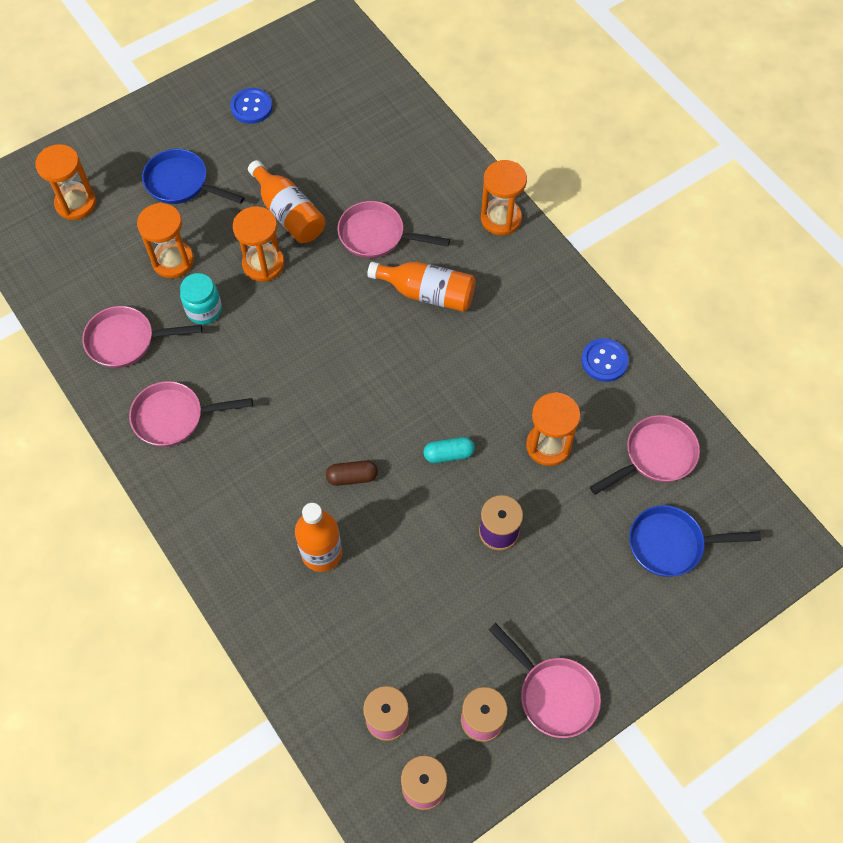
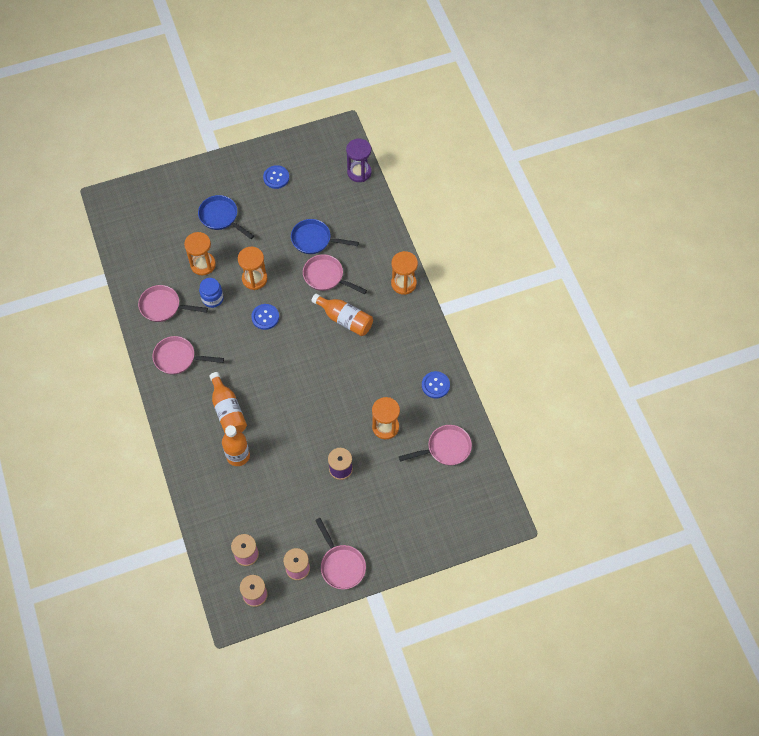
camera: 15 degrees right, 0 degrees up
(76, 203) = (156, 216): orange hourglass -> none
(204, 310) = (212, 299): turquoise jar -> blue jar
(289, 213) = (278, 251): orange bottle -> orange bottle (228, 411)
(298, 319) = (265, 317): none -> blue button
(352, 477) = (268, 417): brown capsule -> none
(377, 73) = (359, 172): none -> purple hourglass
(448, 454) = (326, 418): turquoise capsule -> none
(671, 544) = (436, 501): blue pan -> blue pan (314, 240)

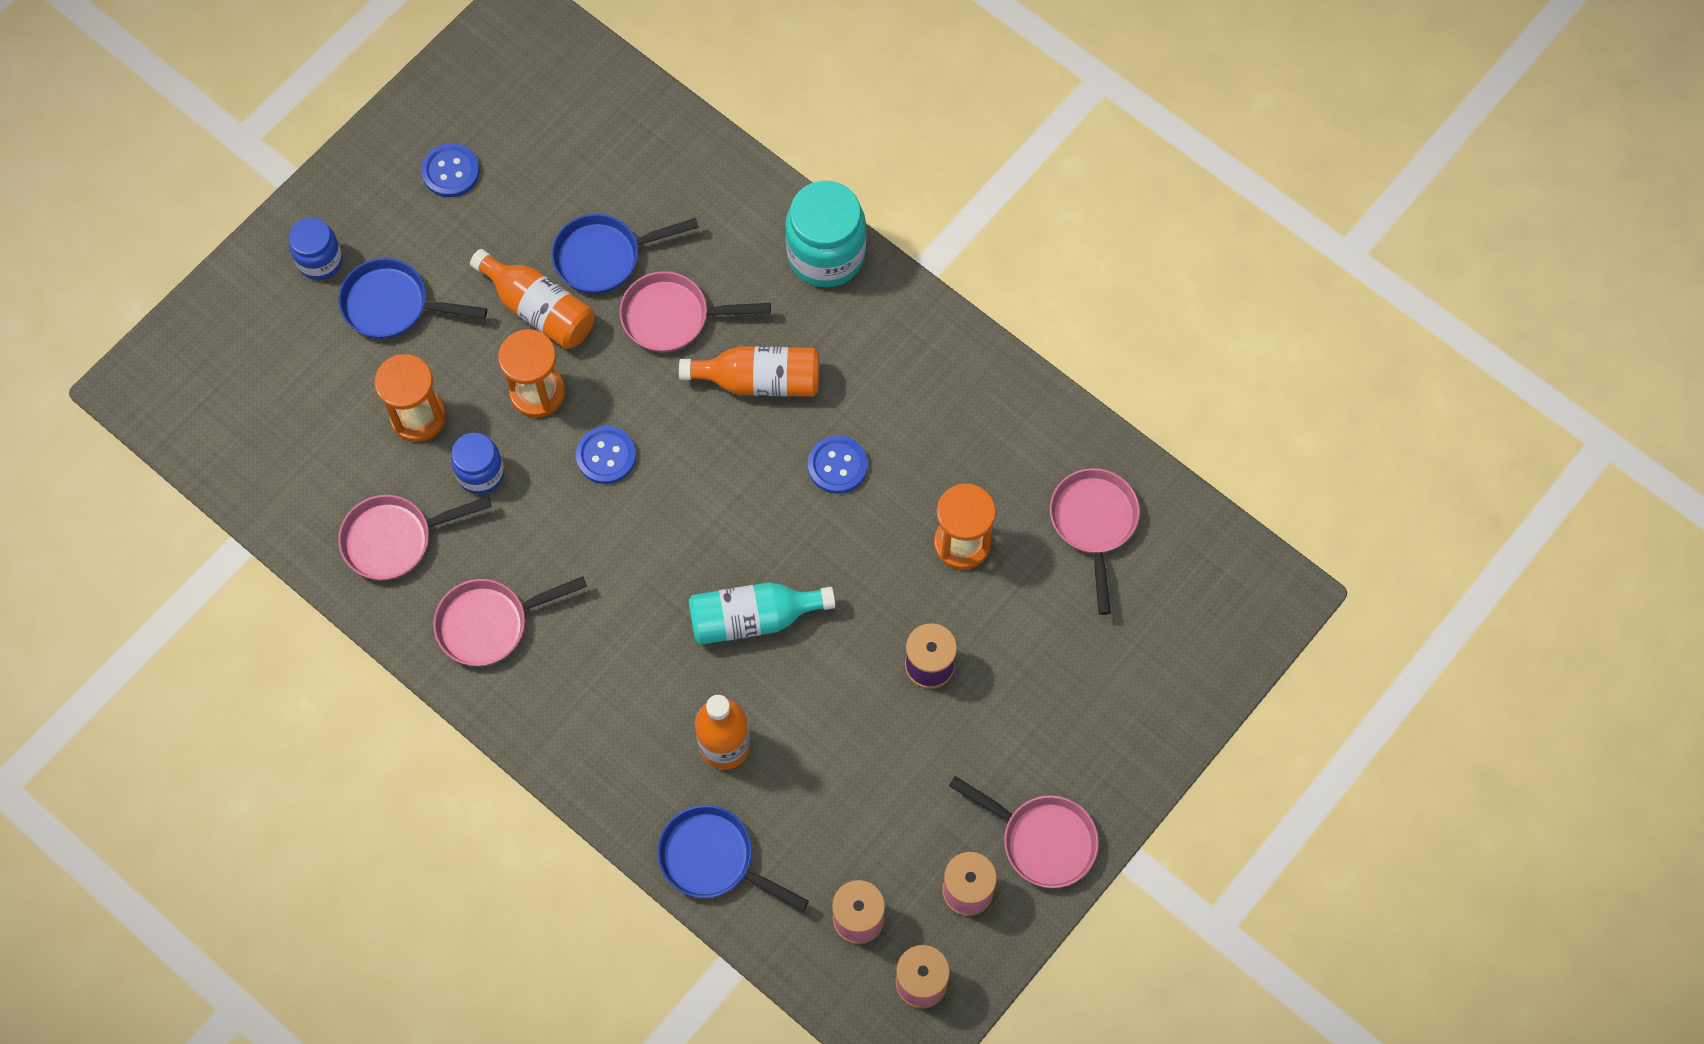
camera: 30 degrees left, 5 degrees up
(204, 187) = (320, 261): none -> blue jar
(204, 498) = (713, 859): none -> blue pan
(228, 411) = (651, 672): orange bottle -> orange bottle (539, 309)
(281, 411) = (753, 618): none -> turquoise bottle
(359, 172) = (605, 80): purple hourglass -> none
(403, 283) = (826, 255): orange hourglass -> turquoise jar
(435, 385) = (1004, 416): blue button -> blue button (837, 465)
(445, 448) = (1093, 524): pink pan -> pink pan turned 45 degrees counterclockwise

